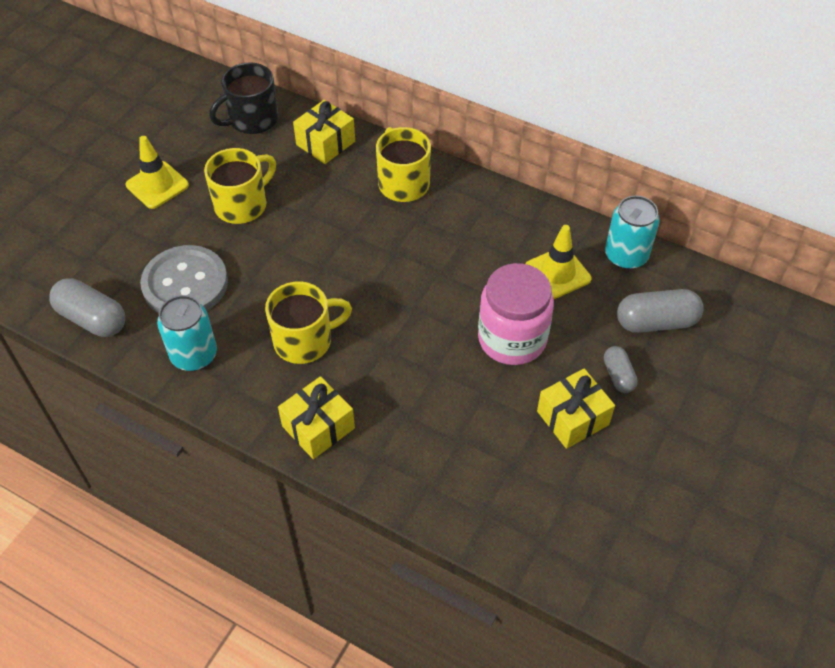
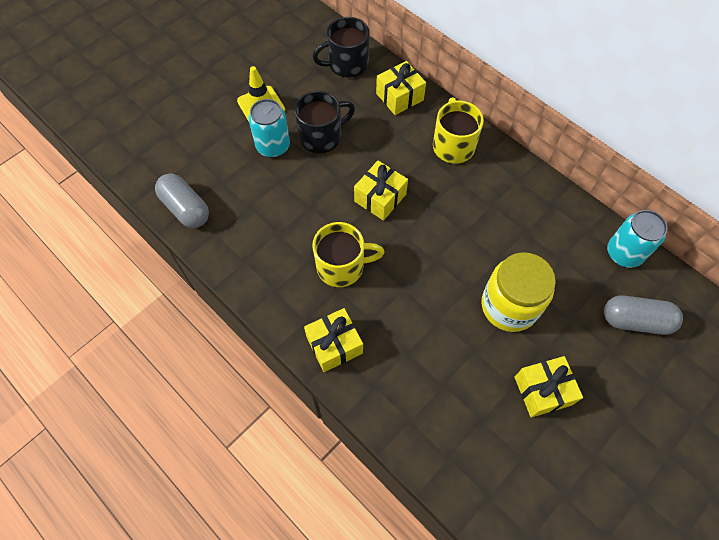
camera: 15 degrees right, 10 degrees up
(185, 284) = (262, 195): grey button -> none
(194, 355) = (254, 258): turquoise can -> turquoise can (273, 146)
(242, 205) = (322, 136): yellow mug -> black mug
(331, 257) = (380, 198): none -> yellow gift
(512, 339) = (509, 306): pink jar -> yellow jar
(557, 273) = (561, 255): yellow traffic cone -> none
(618, 375) = (591, 362): grey capsule -> none

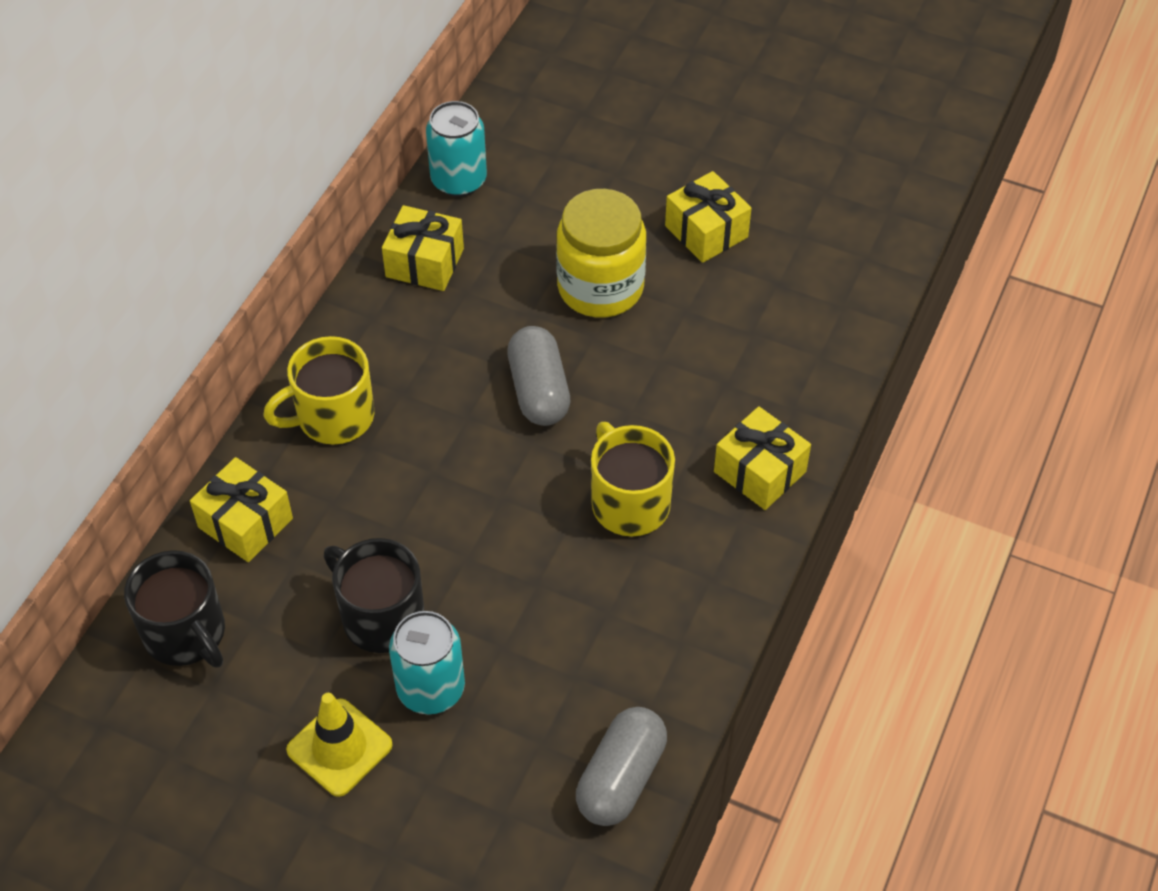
camera: 110 degrees left, 10 degrees down
(380, 198) = (480, 489): yellow gift -> yellow gift (425, 263)
(635, 320) = (560, 157): grey capsule -> grey capsule (538, 391)

